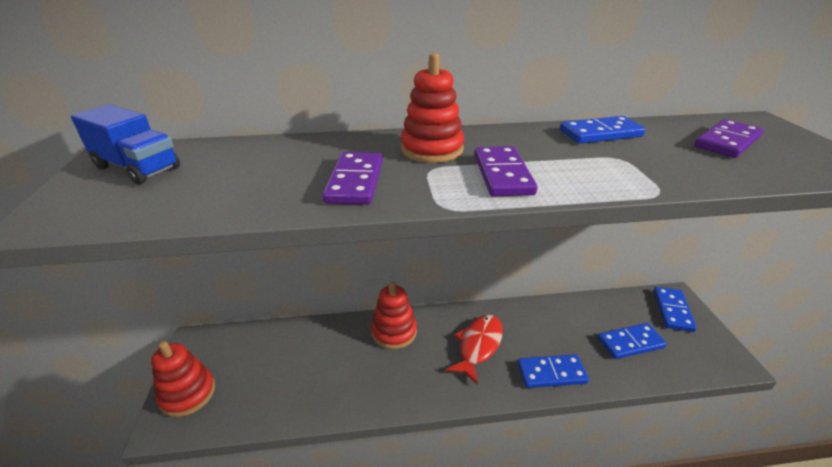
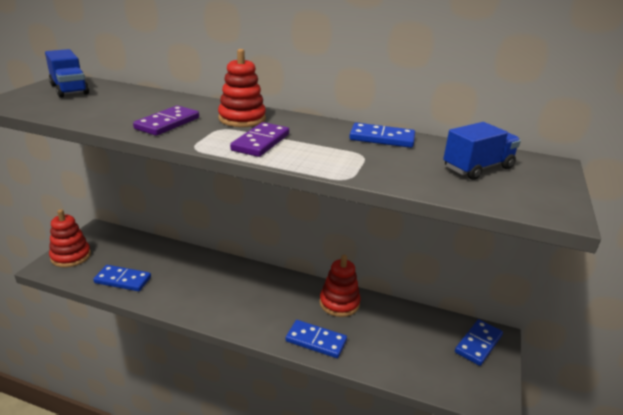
camera: 25 degrees right, 5 degrees down
(394, 332) = (225, 270): red stacking toy -> red stacking toy (339, 303)
(478, 345) = (278, 302): red fish -> none
(630, 343) = (407, 349): blue domino -> blue domino (123, 280)
(727, 142) = (477, 168): purple domino -> blue truck

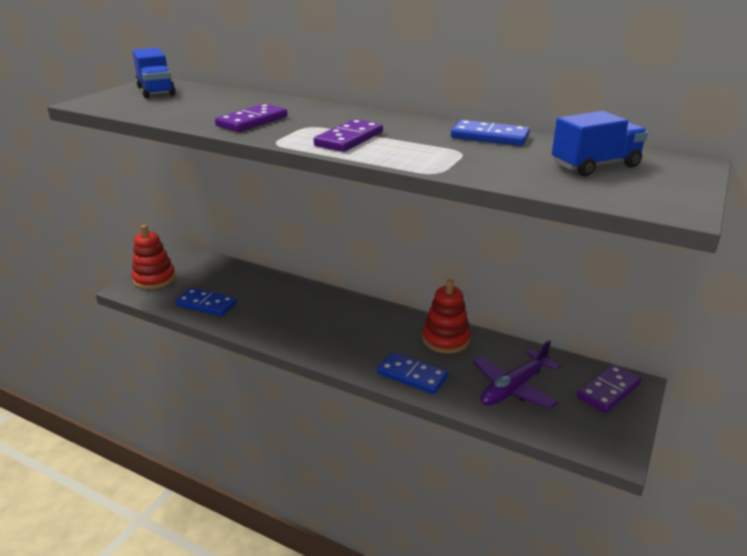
camera: 10 degrees right, 0 degrees up
(242, 119) = (334, 118): red stacking toy -> none
(402, 347) = (514, 388): none -> purple plane
(478, 344) = (608, 391): blue domino -> purple domino

